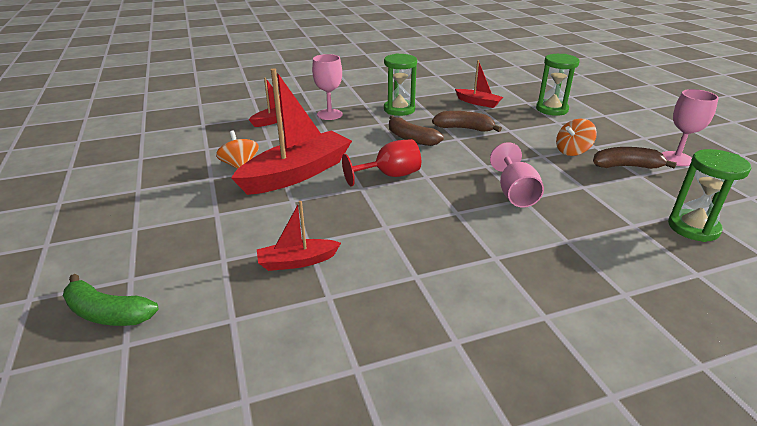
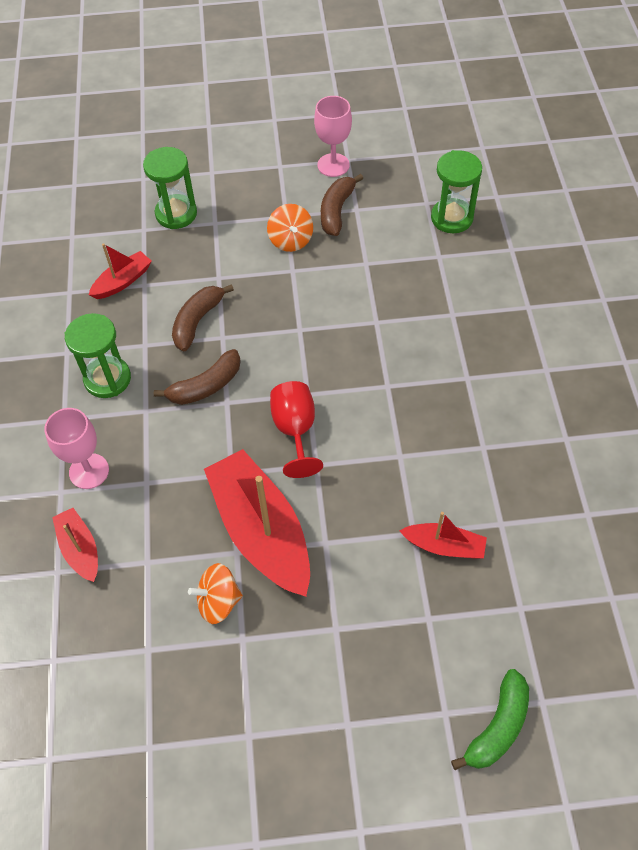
camera: 75 degrees left, 25 degrees up
(297, 261) = (444, 546): red boat -> red boat turned 75 degrees counterclockwise
(515, 193) = (365, 324): pink goblet -> none

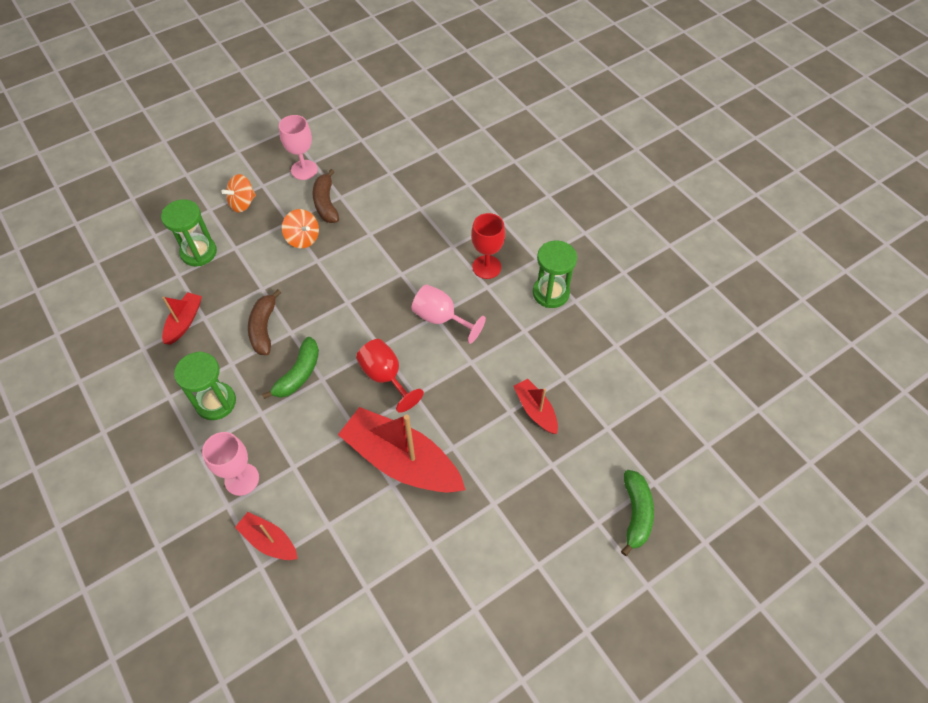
camera: 30 degrees left, 0 degrees up
(205, 386) = (298, 374): brown banana -> green banana
(218, 601) = (399, 526): orange spinning top -> orange spinning top (242, 203)
(393, 392) = (441, 318): none -> pink goblet
(444, 546) = (535, 410): red boat -> red boat turned 105 degrees counterclockwise
(452, 218) = (414, 177): green hourglass -> green hourglass (551, 293)
(479, 354) = (486, 267): none -> red goblet

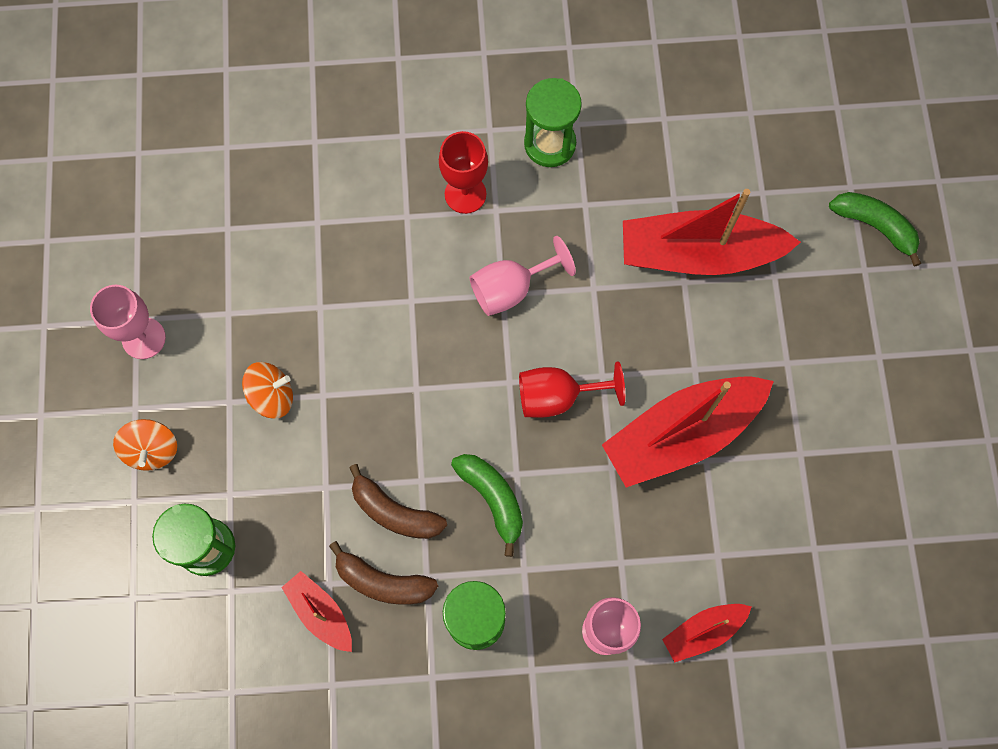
camera: 60 degrees left, 15 degrees up
(326, 203) = (228, 337): brown banana -> brown banana (383, 581)
(535, 410) = (698, 254): red boat -> red boat, size x2.00

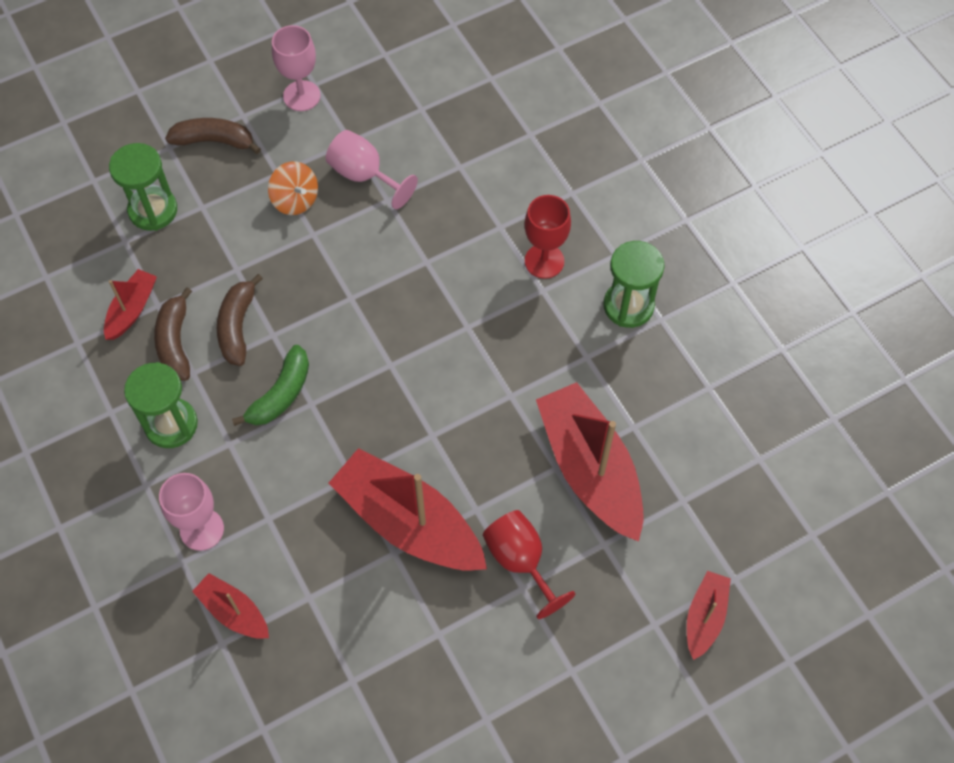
camera: 65 degrees right, 10 degrees down
(152, 450) = (214, 141): orange spinning top -> brown banana
(511, 289) = (475, 331): pink goblet -> pink goblet (364, 175)
(557, 396) = (395, 407): red goblet -> red goblet (520, 561)
(875, 226) = (705, 617): green banana -> red boat

